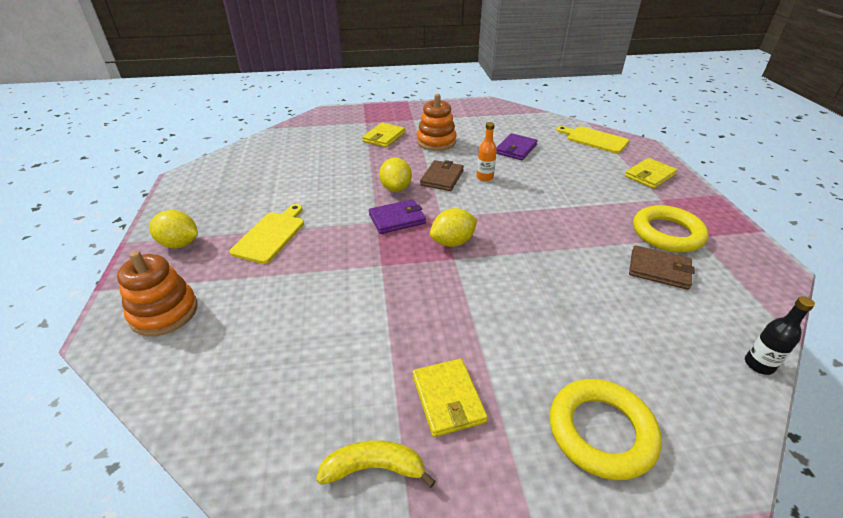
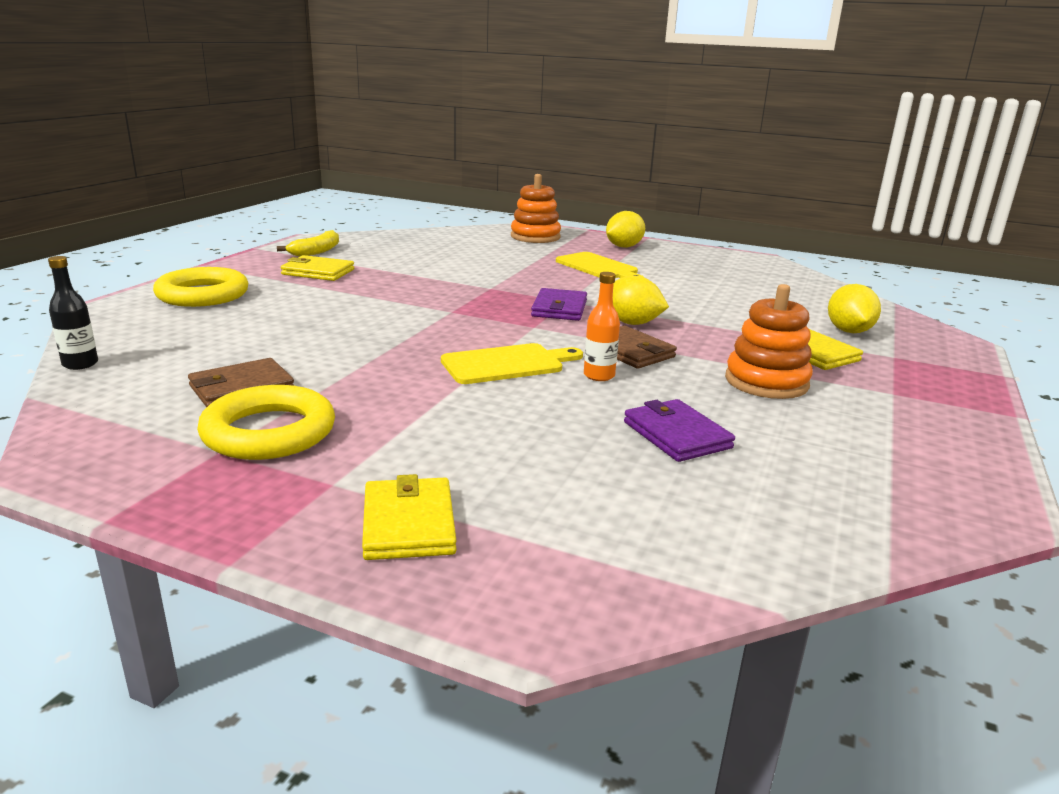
camera: 120 degrees right, 15 degrees down
(452, 242) = (478, 317): yellow lemon -> yellow lemon (848, 331)
(594, 139) = (643, 552): yellow cutting board -> yellow cutting board (507, 364)

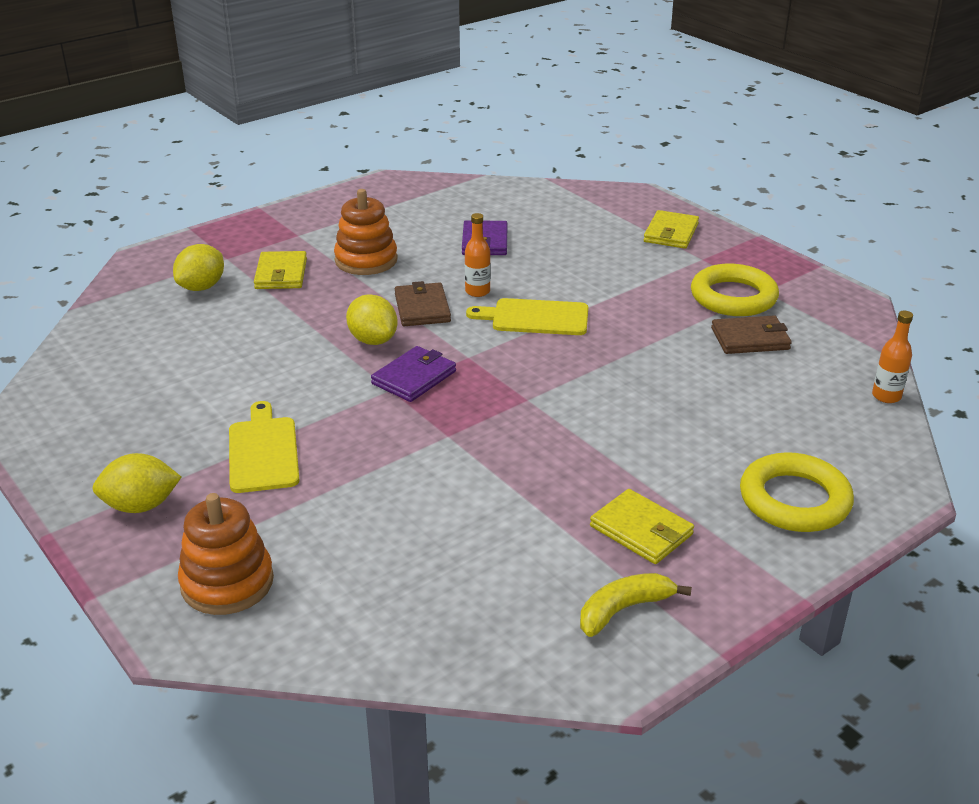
camera: 150 degrees left, 10 degrees up
(80, 364) = (886, 396): black bottle -> orange bottle

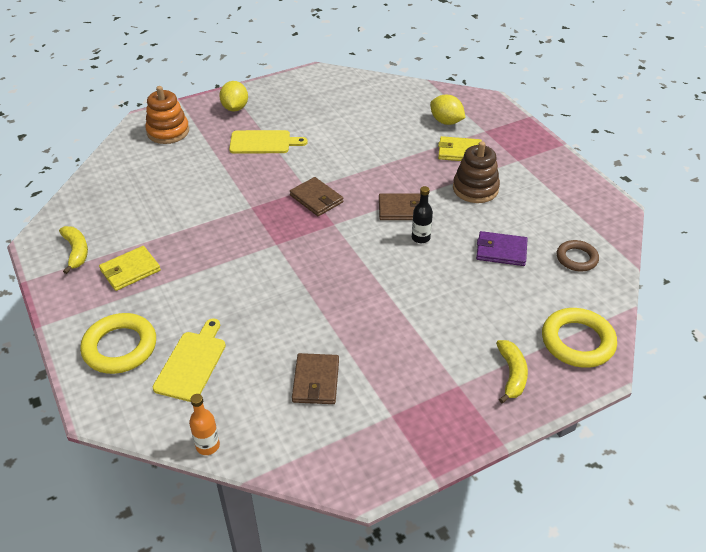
camera: 100 degrees right, 10 degrees up
(366, 260) = (475, 189): orange stacking toy -> brown stacking toy
(373, 340) = (365, 185): yellow lemon -> none
(414, 377) = (316, 199): purple wallet -> brown wallet
(477, 291) = (420, 238): orange bottle -> black bottle
(482, 202) = (576, 258): none -> brown ring
(535, 318) = (377, 262): yellow cutting board -> yellow cutting board (192, 363)
(671, 233) = (511, 374): yellow wallet -> yellow banana
(733, 297) = (384, 389): yellow ring -> yellow ring (577, 341)

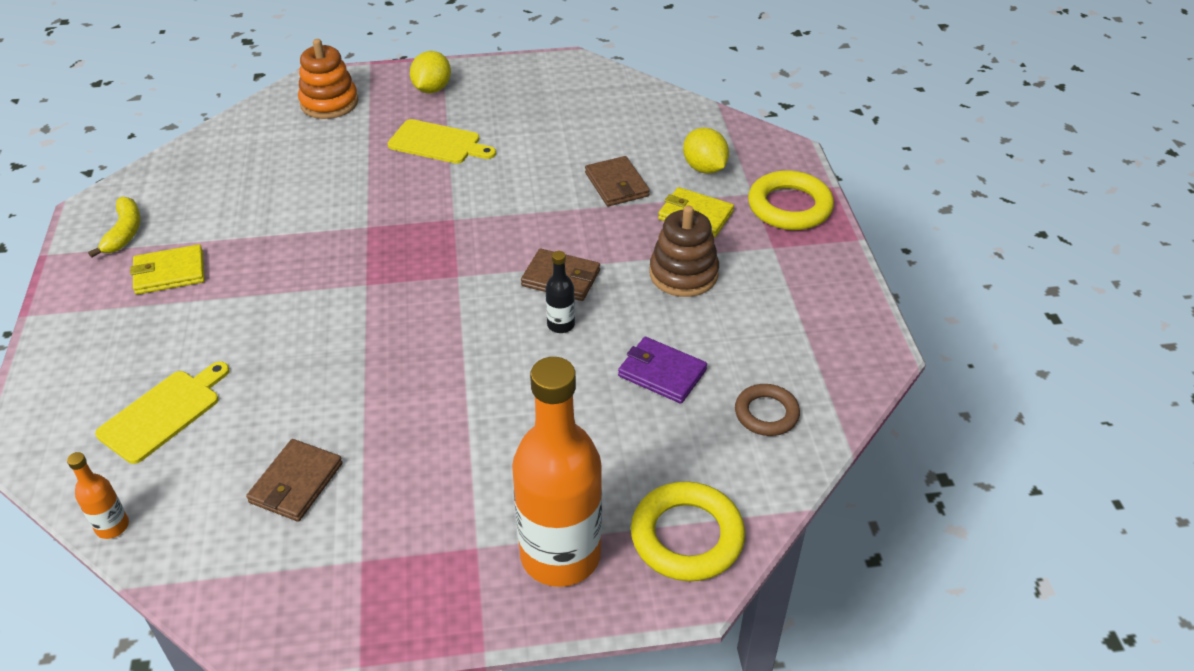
camera: 20 degrees right, 0 degrees up
(120, 347) = (95, 368): yellow ring -> yellow ring (789, 206)
(316, 199) = (457, 236): brown wallet -> brown wallet (616, 184)
(511, 374) = (560, 555): yellow banana -> orange bottle

